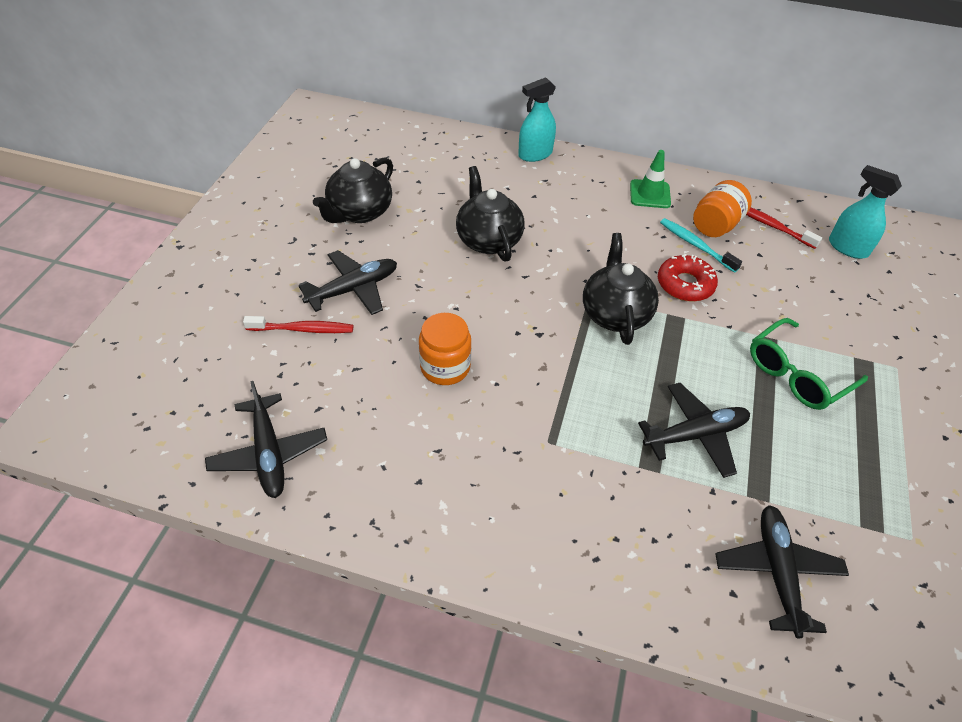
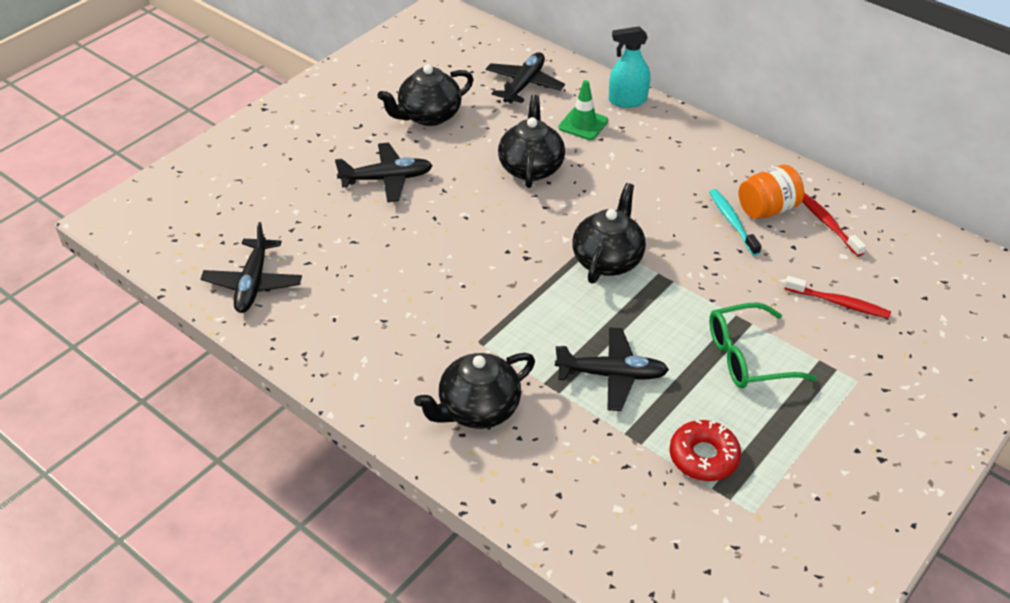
camera: 25 degrees right, 5 degrees down
(302, 329) = (327, 200): red toothbrush -> red toothbrush (838, 303)
(445, 367) = (427, 261): orange jar -> none
(594, 522) = (477, 409): none -> black teapot
(650, 194) = (719, 164): green traffic cone -> green traffic cone (583, 124)
(685, 284) = (694, 253): red donut -> red donut (703, 457)
(777, 571) = (608, 493): black plane -> black plane (524, 85)
(847, 248) = (896, 264): turquoise spray bottle -> none

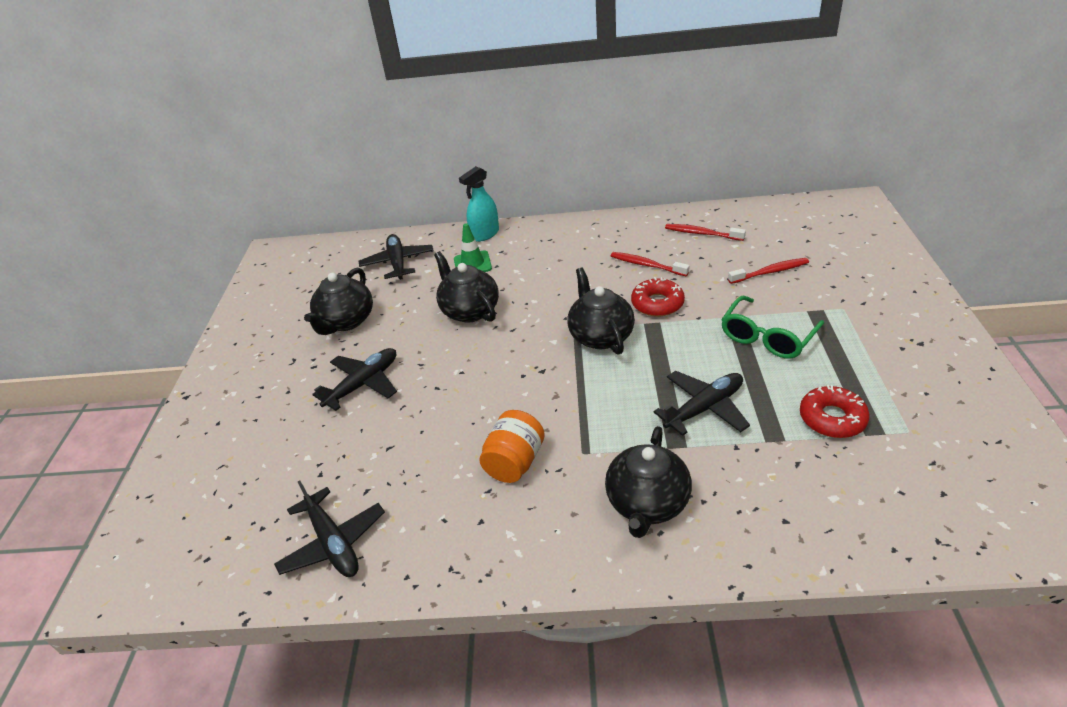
camera: 35 degrees left, 5 degrees down
(693, 263) = (657, 303): none -> red donut
(732, 222) = (647, 265): turquoise toothbrush -> red toothbrush
(767, 209) = (657, 246): orange jar -> orange jar (514, 462)

